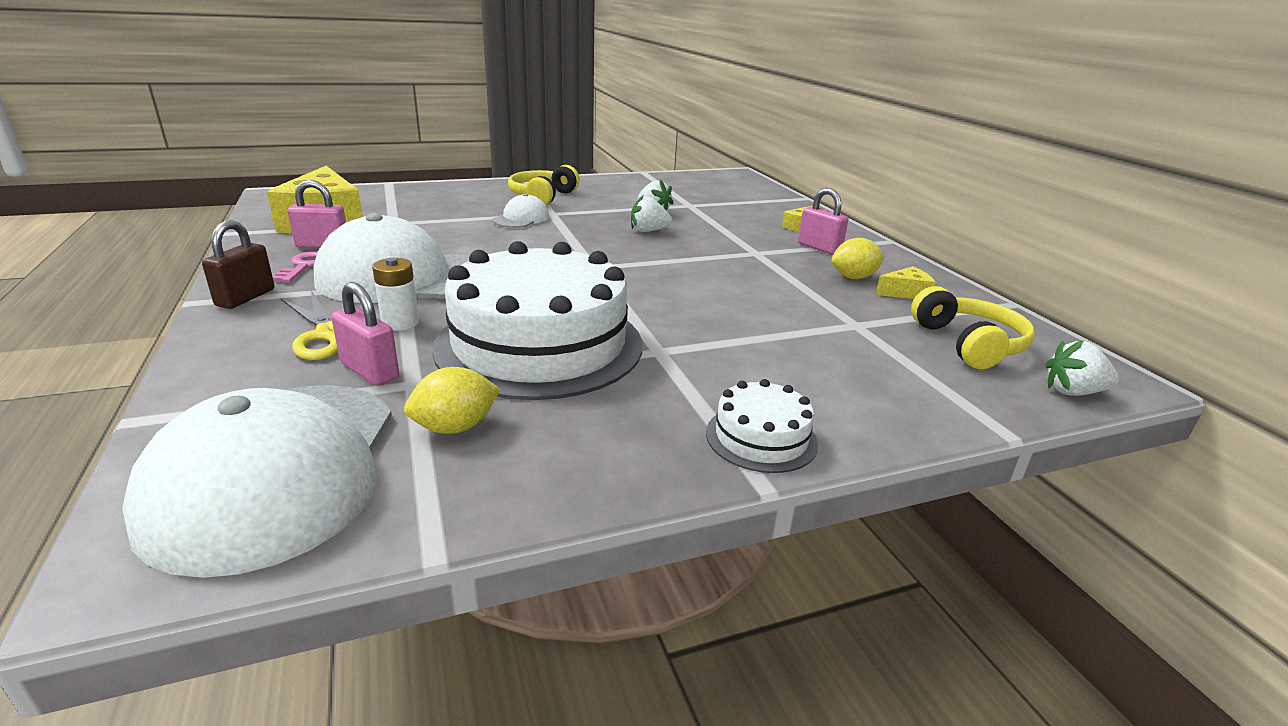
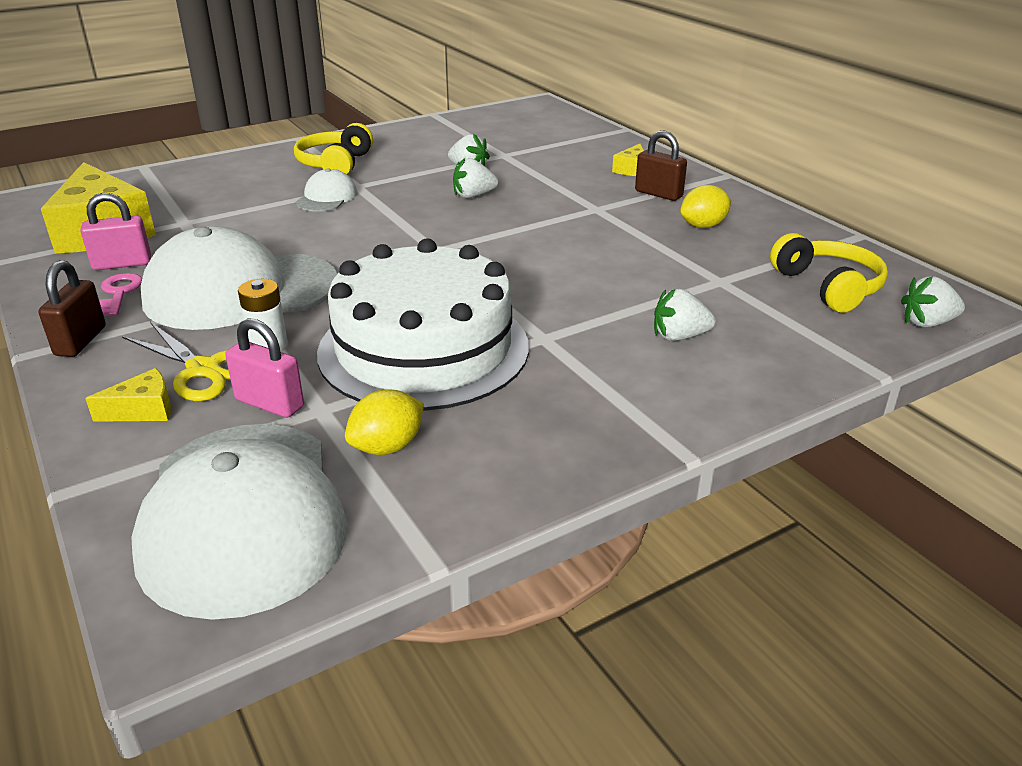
camera: 10 degrees left, 5 degrees up
(761, 438) = (669, 411): white cake -> none
(797, 368) = (679, 336): none -> white strawberry
(819, 248) = (658, 194): pink padlock -> brown padlock
(906, 293) = (758, 237): yellow cheese -> yellow cheese (143, 410)

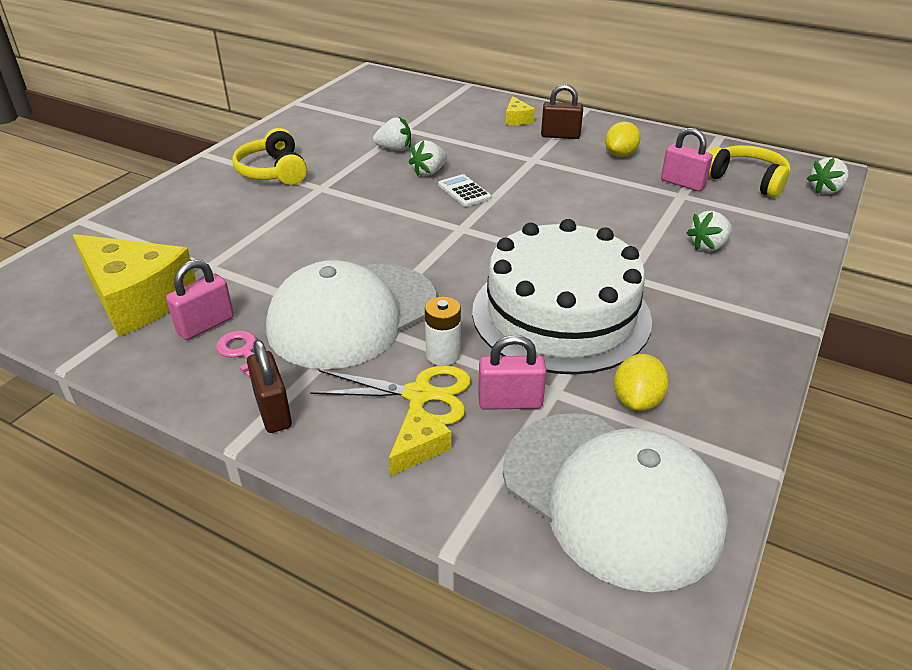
camera: 30 degrees left, 5 degrees up
(327, 197) = (309, 206): white cap -> none
(484, 220) = (464, 191): none -> white calculator
(738, 270) = (682, 183): none -> pink padlock

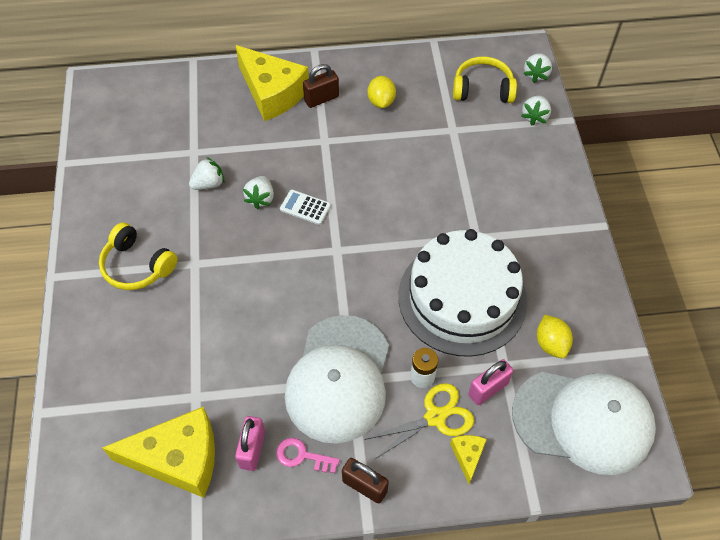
camera: 35 degrees left, 20 degrees up
(517, 119) = (272, 93): yellow cheese -> yellow cheese, size x2.28
(682, 183) = (445, 115): pink padlock -> none
(708, 246) = (503, 178): white strawberry -> white strawberry (535, 117)

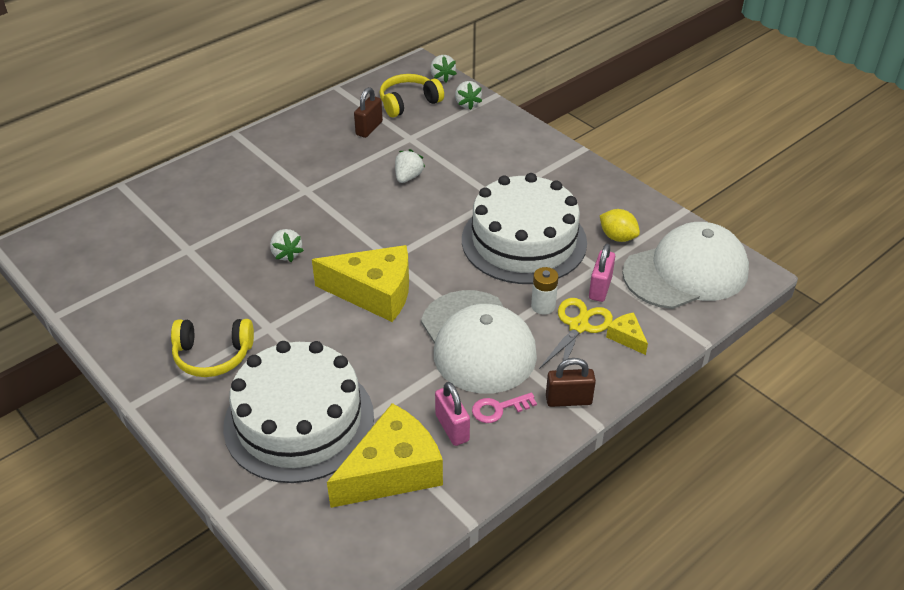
camera: 35 degrees left, 15 degrees down
(150, 366) = (299, 421): none -> white cake
(209, 184) = (226, 265): white strawberry -> white strawberry (408, 177)
(272, 93) = (224, 177): yellow cheese -> yellow cheese (374, 293)
(305, 207) = (334, 242): white calculator -> none
(321, 99) = (275, 163): brown padlock -> brown padlock (369, 128)
(381, 101) = (330, 144): yellow lemon -> none

